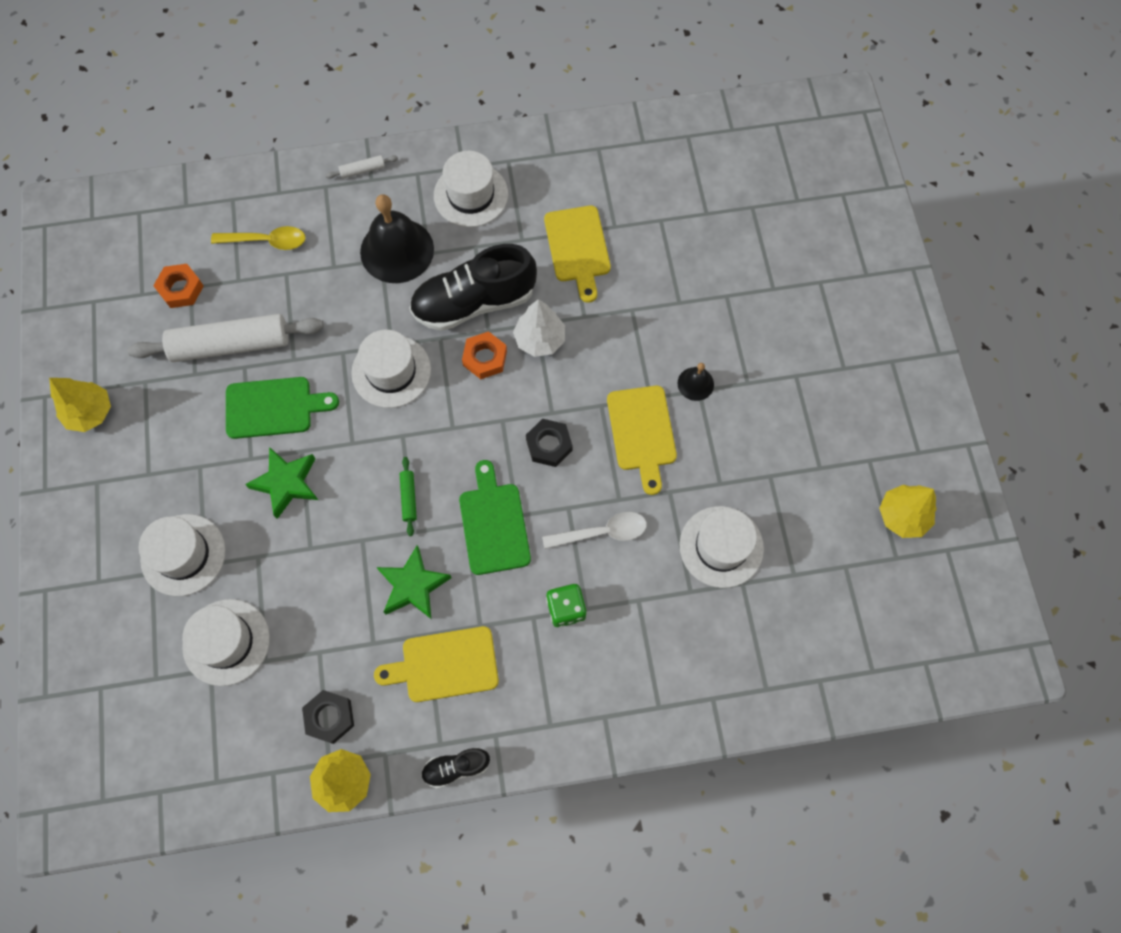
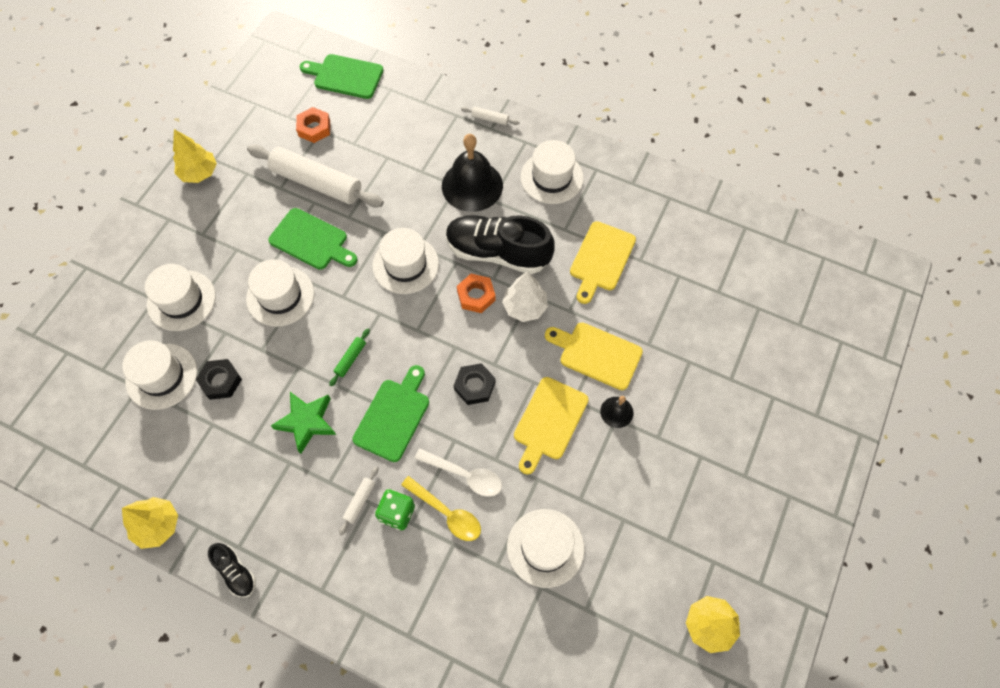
camera: 35 degrees right, 5 degrees down
(170, 213) = (345, 76): none -> green cutting board
(266, 241) = (391, 129): yellow spoon -> yellow spoon (446, 513)
(286, 483) = (280, 296): green star -> white hat
(330, 717) = (184, 474): black nut -> black nut (221, 381)
(445, 665) = (284, 493): yellow cutting board -> yellow cutting board (596, 354)
(456, 767) = (236, 572): black shoe -> black shoe turned 150 degrees counterclockwise
(523, 623) = (360, 501): none -> white rolling pin

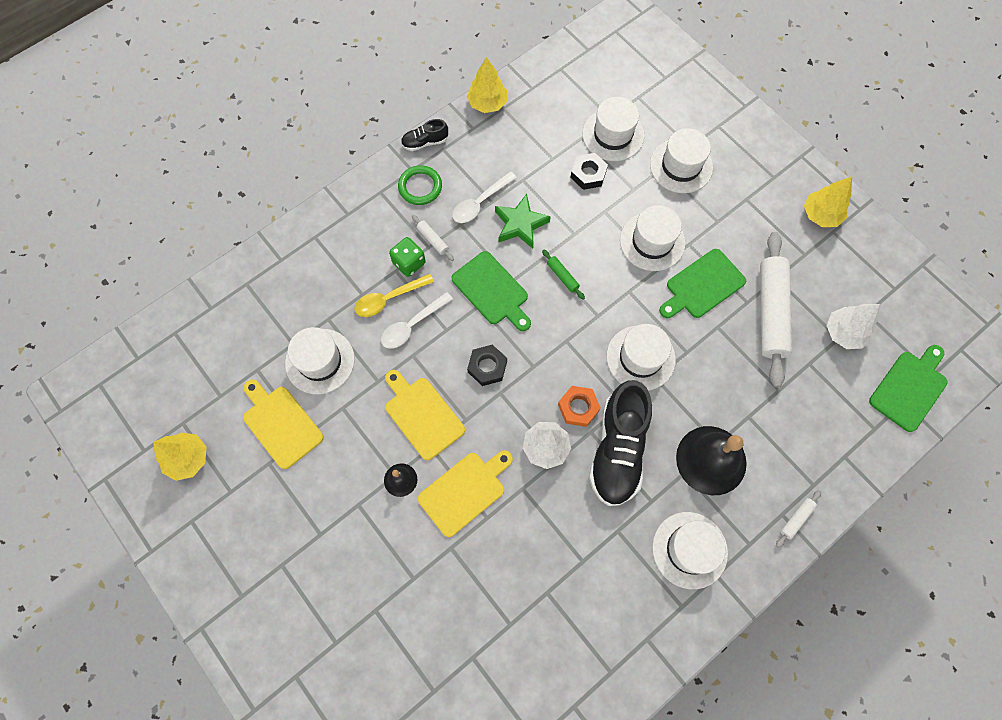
camera: 115 degrees right, 5 degrees up
(295, 473) = (480, 202): none -> white spoon
(298, 548) = (420, 187): none -> green ring
(314, 128) = (843, 333): orange nut -> white tree
(317, 183) = (770, 312): white rolling pin -> white rolling pin turned 45 degrees counterclockwise
(498, 252) = (618, 449): black shoe -> black shoe turned 150 degrees clockwise
(601, 259) = (565, 551): yellow cutting board -> yellow cutting board (280, 424)

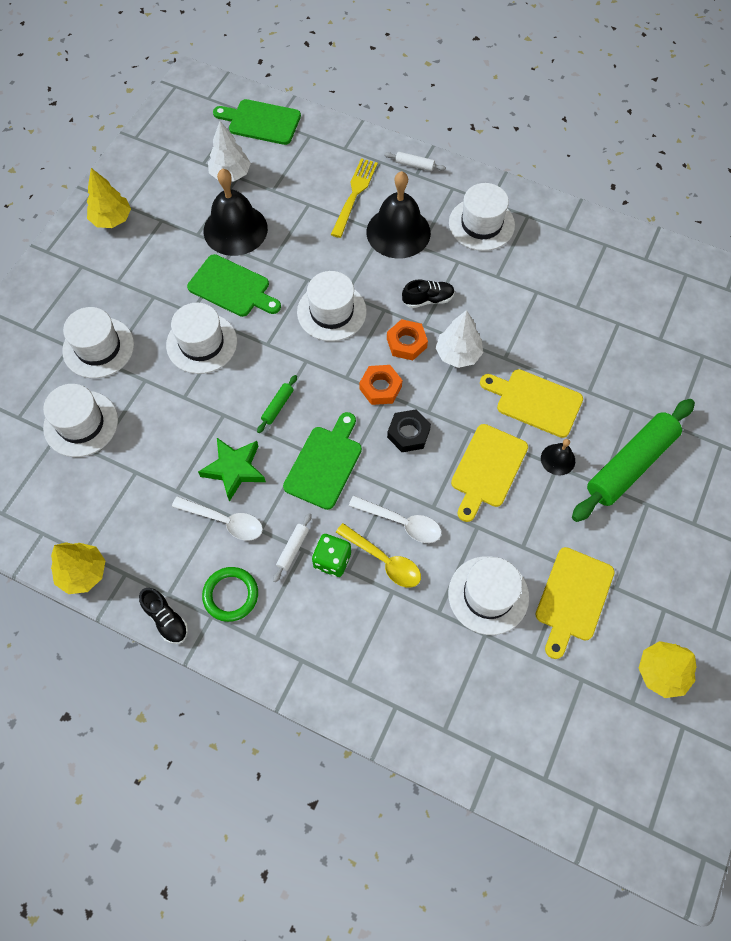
camera: 115 degrees left, 5 degrees down
(362, 542) = (630, 465): none -> green rolling pin
(542, 364) = (380, 387): none -> orange nut
(588, 174) = (143, 429): black nut -> none
(618, 449) = (428, 299): black shoe -> black shoe, size x0.47
(770, 312) = (235, 229): white rolling pin -> black bell
(776, 439) = (354, 194): none -> yellow fork

